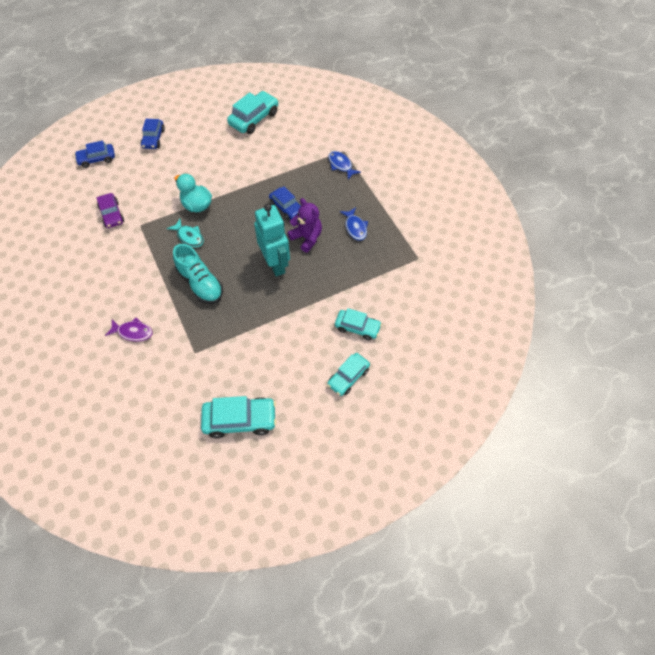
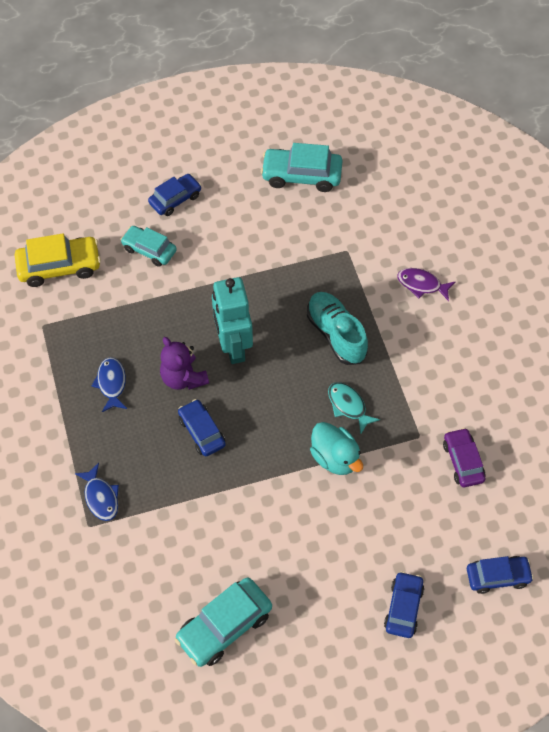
camera: 170 degrees left, 0 degrees up
(348, 377) = (175, 199): turquoise car -> blue car
(423, 303) = (59, 266): none -> yellow car

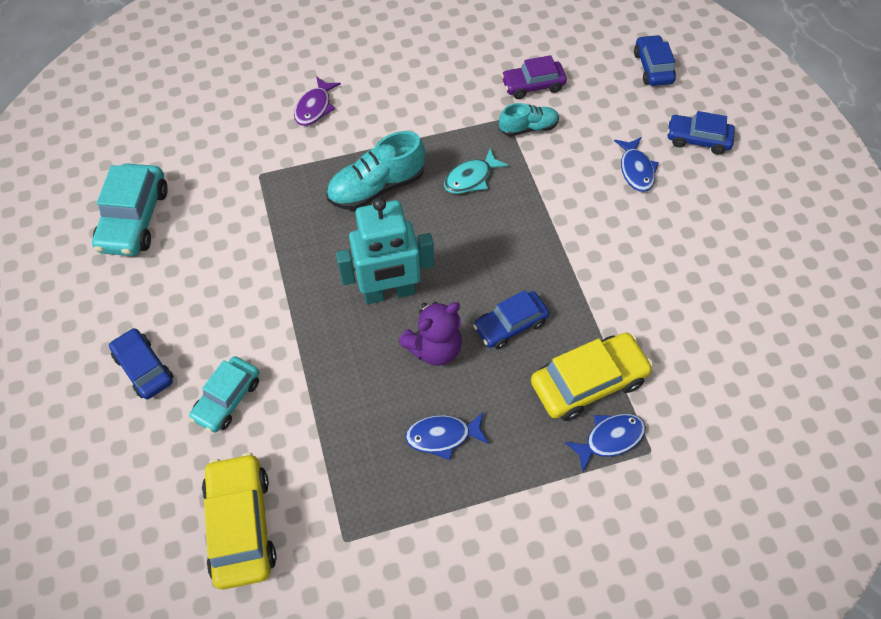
camera: 90 degrees left, 0 degrees up
(149, 486) = (588, 382): none -> yellow car
(224, 626) = (749, 296): turquoise car -> none
(335, 458) = (536, 191): turquoise duck -> none
(363, 545) = (636, 170): none -> blue fish
(409, 455) = (528, 128): none -> turquoise shoe

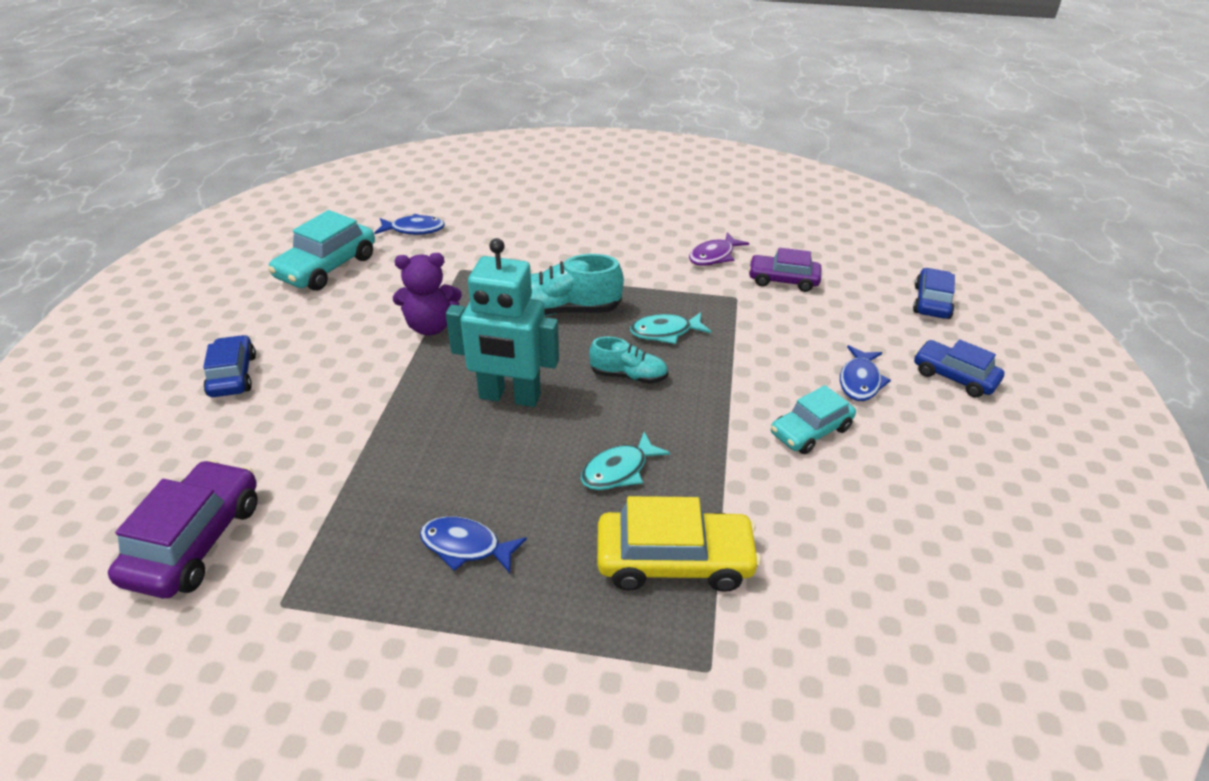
camera: 25 degrees right, 20 degrees down
(227, 399) = (282, 427): turquoise car -> turquoise car (810, 431)
(241, 524) = (195, 541): yellow car -> purple car
(315, 107) = (550, 238): purple fish -> purple fish (714, 256)
(434, 348) = (519, 461): purple teddy bear -> purple teddy bear (431, 326)
(510, 325) = (618, 470): blue car -> turquoise fish
(528, 128) = (755, 311): turquoise shoe -> turquoise shoe (628, 376)
(610, 439) = (663, 632): blue fish -> blue fish (414, 229)

